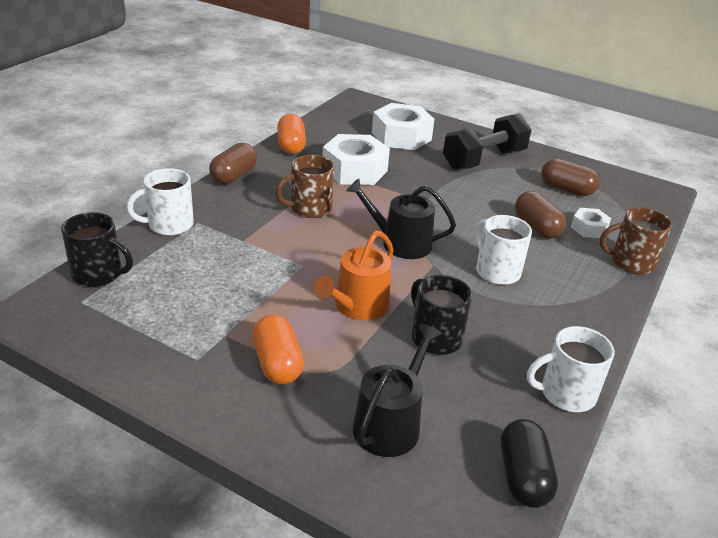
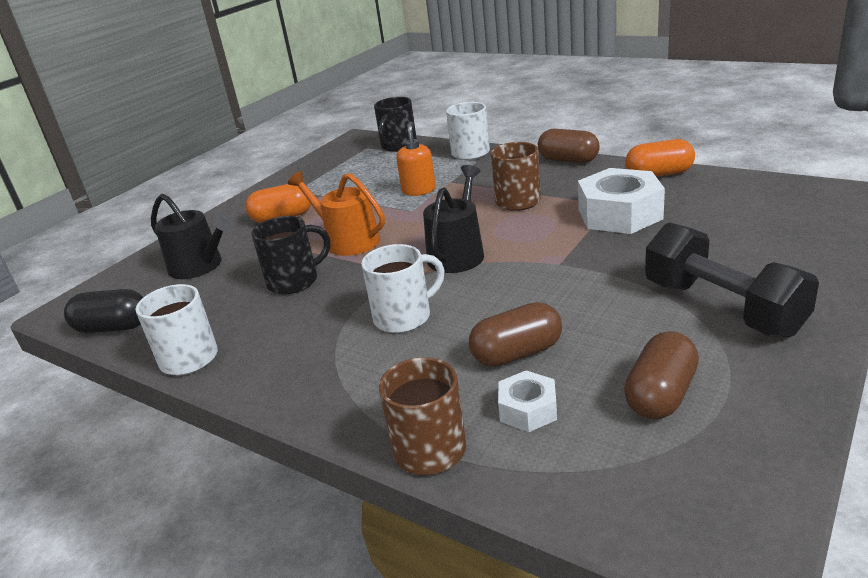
camera: 100 degrees right, 5 degrees down
(254, 260) = (419, 190): none -> orange soap dispenser
(401, 136) = (750, 235): white nut -> none

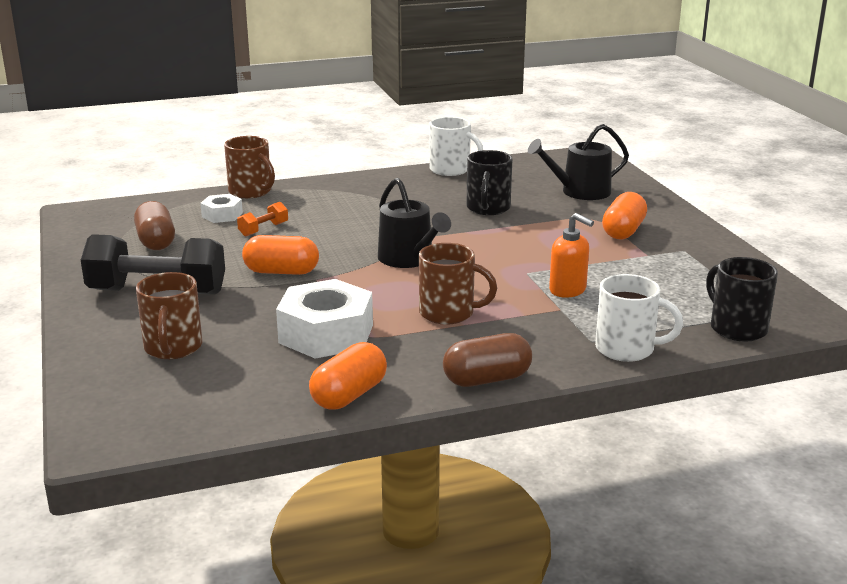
camera: 125 degrees right, 5 degrees down
(113, 327) = (533, 161): black capsule -> none
(347, 240) = (519, 237): orange watering can -> none
(404, 317) = (367, 220): white mug -> none
(517, 353) = (263, 229): brown capsule -> orange dumbbell
(577, 283) = (281, 272): none -> orange capsule
(753, 242) = (173, 348): none -> brown mug

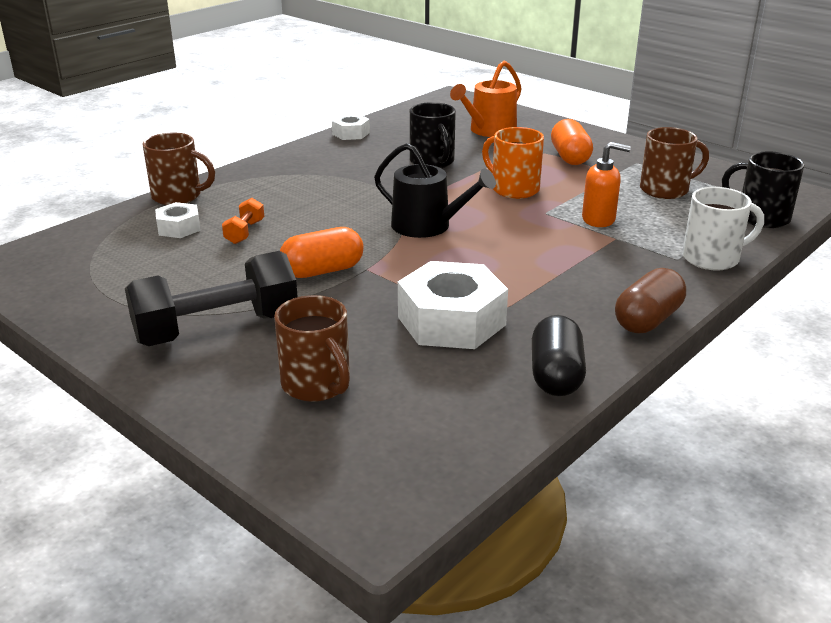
camera: 30 degrees left, 5 degrees up
(156, 241) = (141, 274): brown capsule -> none
(349, 395) = (556, 375): orange capsule -> black capsule
(448, 313) = (532, 268): brown mug -> brown mug (666, 190)
(451, 170) = (351, 133): white mug -> white nut
(527, 246) = (513, 189): none -> orange mug
(580, 192) = (489, 130): black watering can -> orange watering can

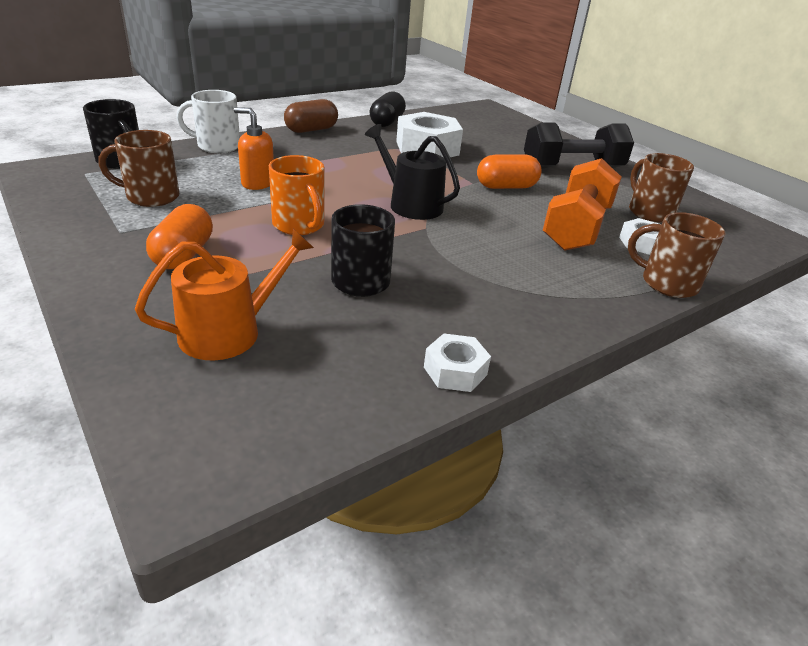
camera: 170 degrees left, 5 degrees up
(244, 232) = (576, 228): orange dumbbell -> orange dumbbell, size x2.27
(317, 385) = (509, 139): brown mug -> brown mug (649, 212)

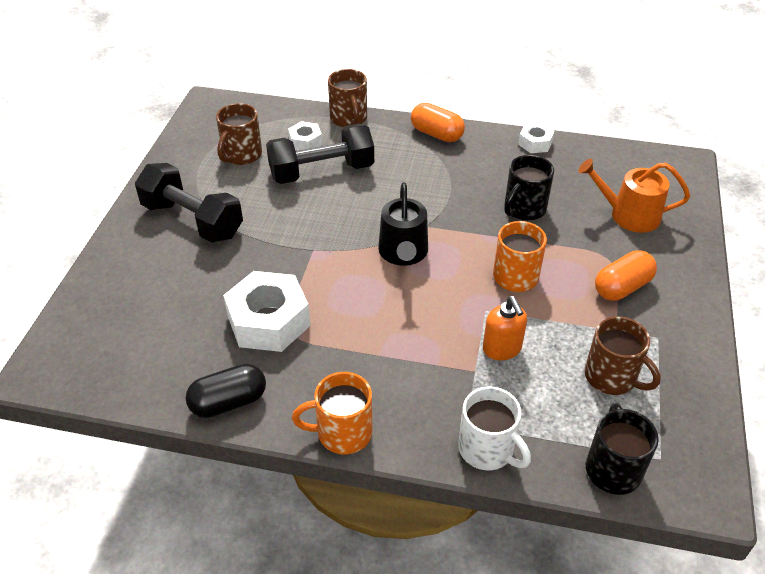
camera: 130 degrees left, 10 degrees up
(311, 130) = (342, 433): brown capsule -> orange mug
(506, 187) = (294, 231): orange capsule -> orange capsule (436, 134)
(576, 228) = (321, 171): orange dumbbell -> black dumbbell

